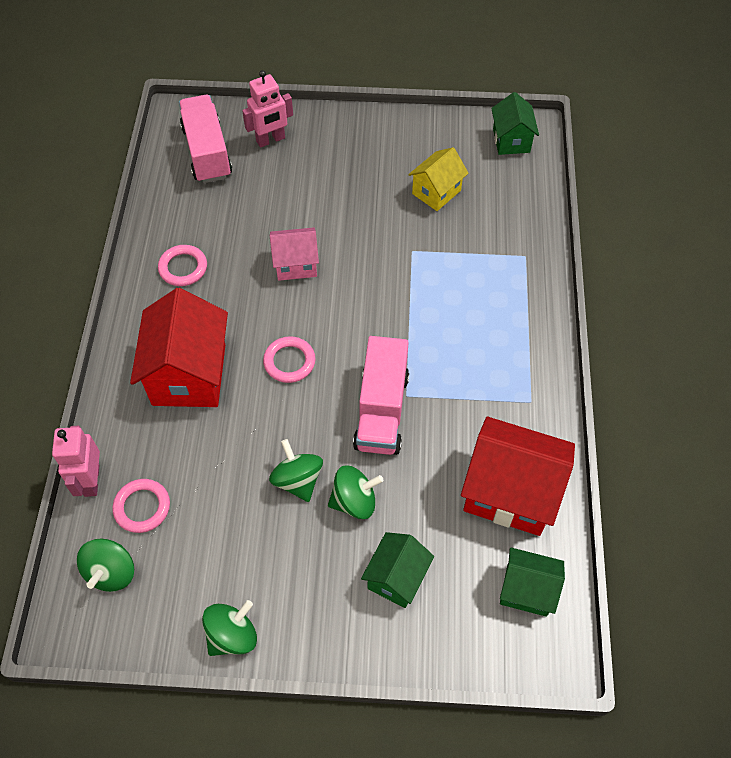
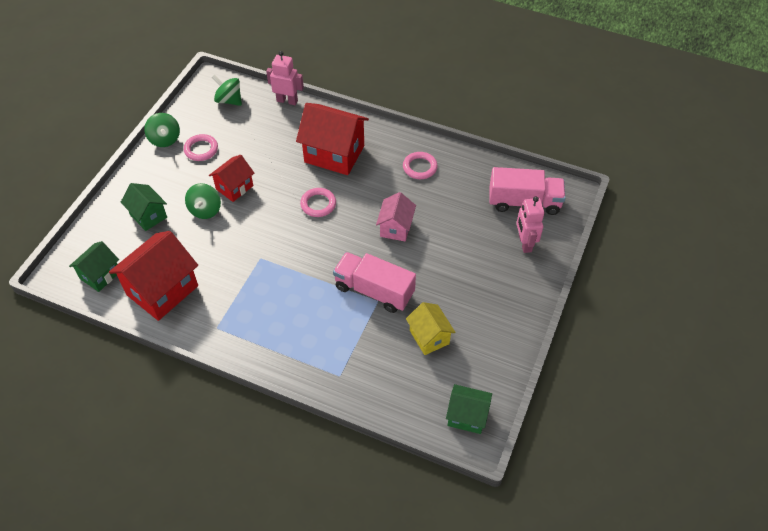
camera: 110 degrees right, 5 degrees down
(142, 507) = (258, 118): pink ring -> pink ring (201, 149)
(297, 480) = (234, 187): green spinning top -> red house
(381, 410) = (257, 241): pink truck -> pink truck (374, 290)

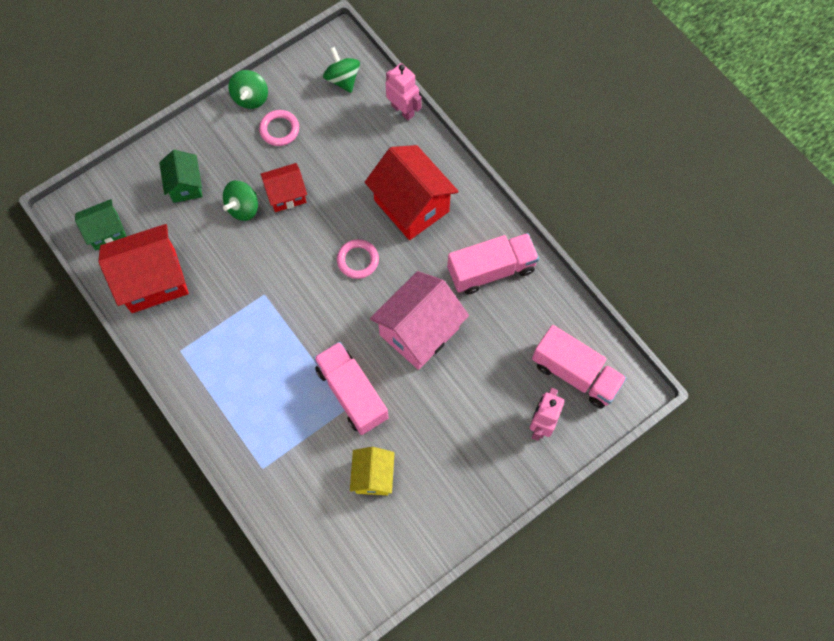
camera: 30 degrees right, 15 degrees up
(396, 228) = (419, 331): pink house -> pink house, size x1.75
(420, 167) = (491, 270): pink ring -> pink truck
(467, 416) = (354, 582): green house -> none

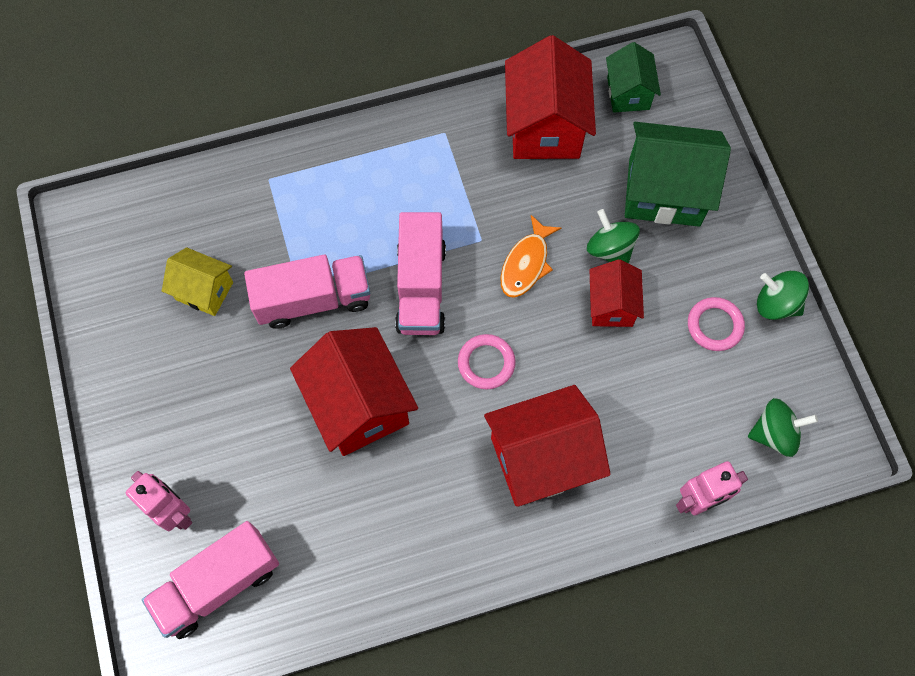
camera: 110 degrees right, 0 degrees up
(185, 186) = (664, 192): green house -> green house, size x1.75
(273, 258) = (526, 263): none -> orange fish
(419, 331) = (359, 405): pink house -> red house
(491, 270) = (407, 530): pink truck -> pink truck (421, 287)

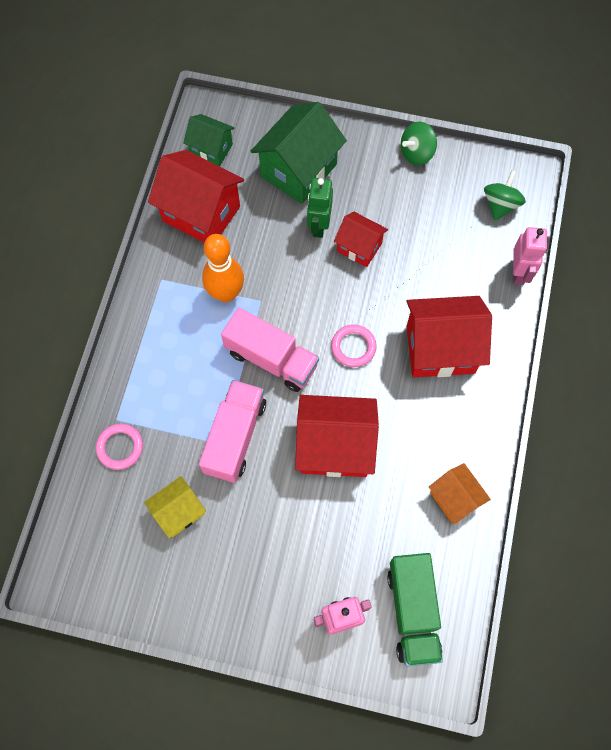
camera: 60 degrees left, 0 degrees up
(218, 584) = (412, 612): pink truck -> green truck
(370, 565) = (454, 498): none -> orange house
(468, 201) = (226, 293): none -> orange bowling pin
(526, 263) = (296, 282): orange fish -> none
(541, 458) = (440, 349): red house -> red house turned 75 degrees clockwise
(610, 249) = (319, 225): green spinning top -> green robot
(714, 326) = (410, 196): pink ring -> pink ring (120, 447)

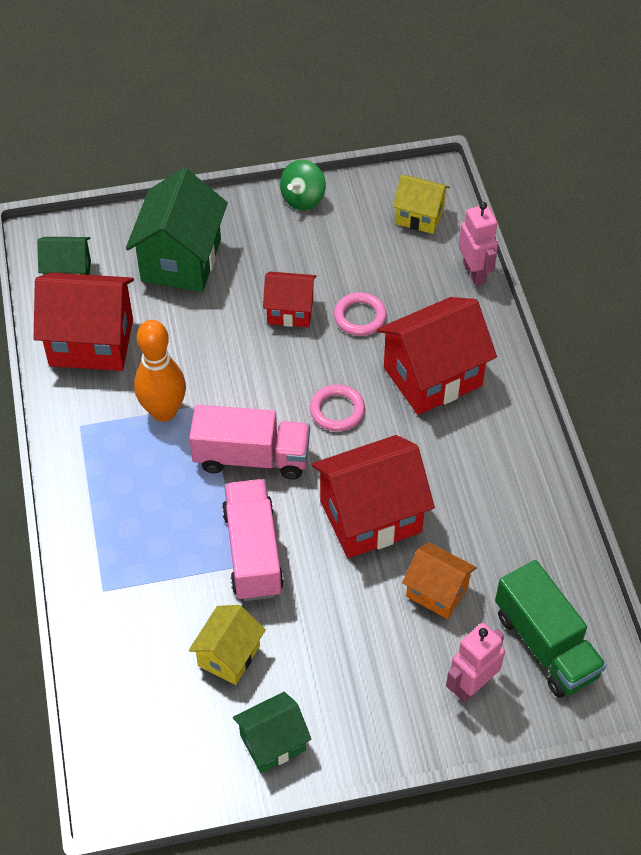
camera: 25 degrees left, 15 degrees down
(120, 447) = (123, 617): pink ring -> pink ring (360, 317)
(176, 594) = (273, 743): none -> green house
(319, 225) = (233, 306): green robot -> none
(454, 498) = (528, 515): orange house -> orange house (437, 592)
(500, 205) = (419, 216): green spinning top -> yellow house

